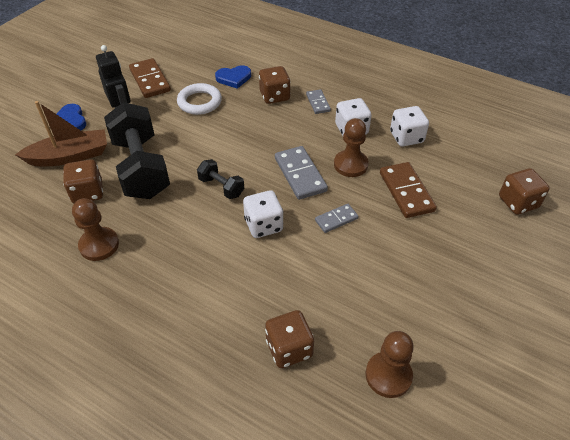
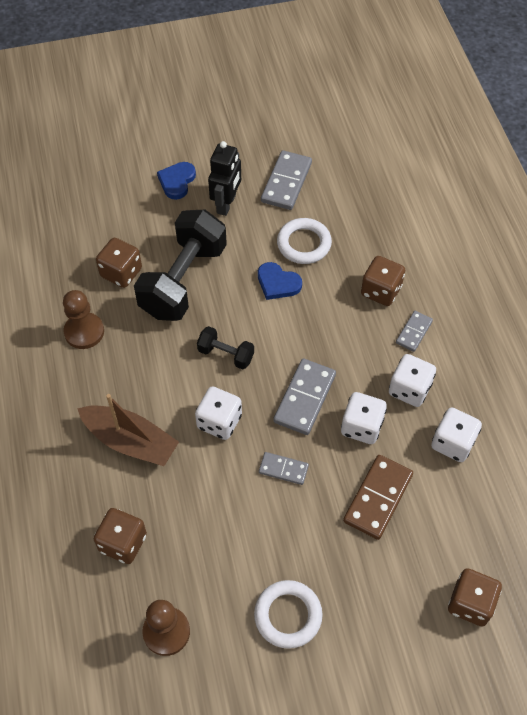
camera: 45 degrees right, 10 degrees up
(70, 156) = (142, 222): brown boat -> brown boat (130, 441)
(150, 80) = (286, 182): brown domino -> grey domino
(221, 187) = (226, 354): black dumbbell -> black dumbbell turned 60 degrees counterclockwise
(234, 78) = (366, 238): blue heart -> blue heart (277, 283)
(350, 165) = (361, 426): brown pawn -> white dice
(443, 294) = (288, 615): none -> white ring

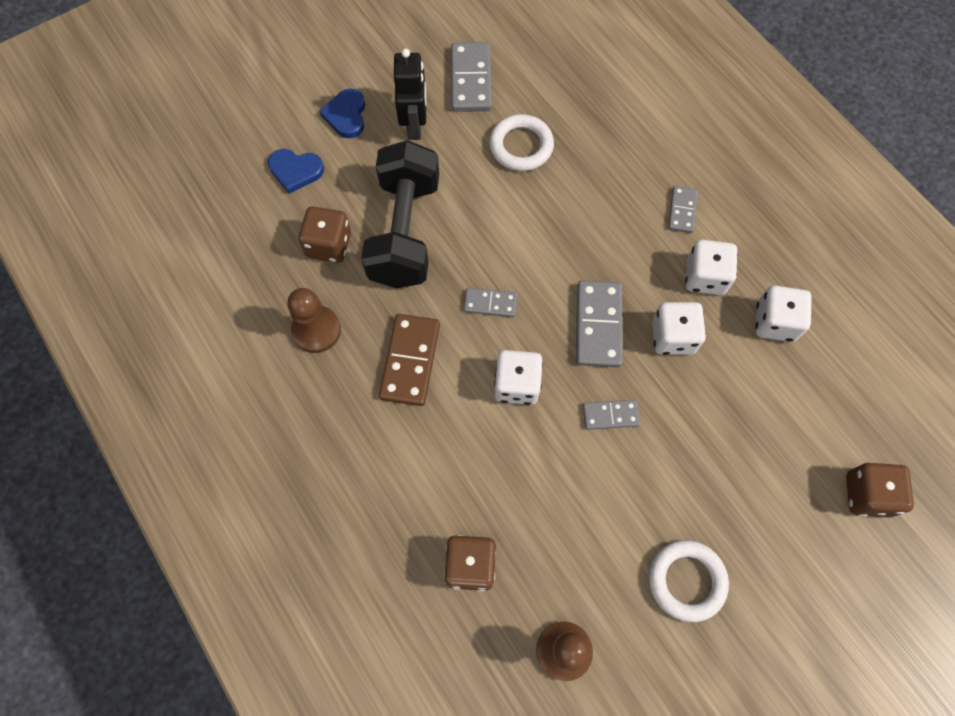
camera: 20 degrees left, 10 degrees up
(130, 441) = (427, 443): brown boat -> none
(226, 354) = (490, 303): black dumbbell -> grey domino
(277, 283) = (512, 201): blue heart -> blue heart (295, 171)
(377, 498) = (724, 412): brown domino -> brown domino (410, 361)
(381, 291) = (627, 174): brown dice -> none

